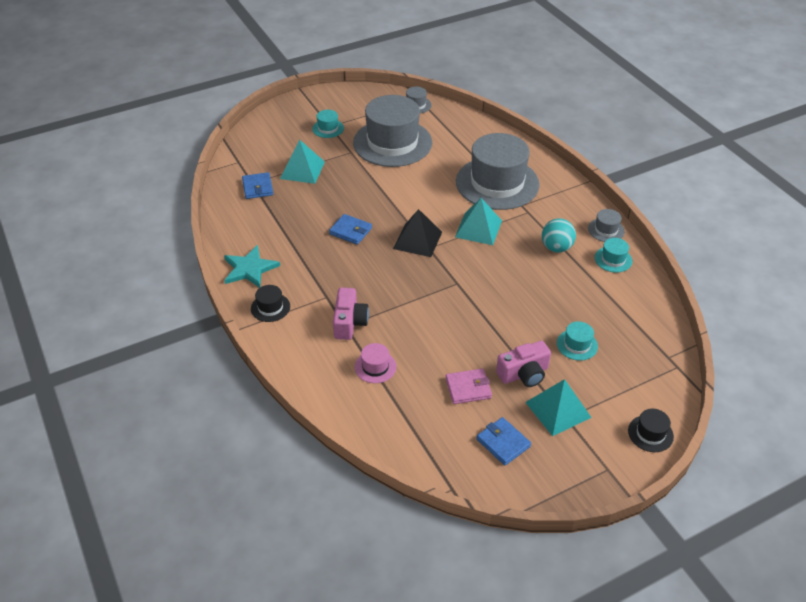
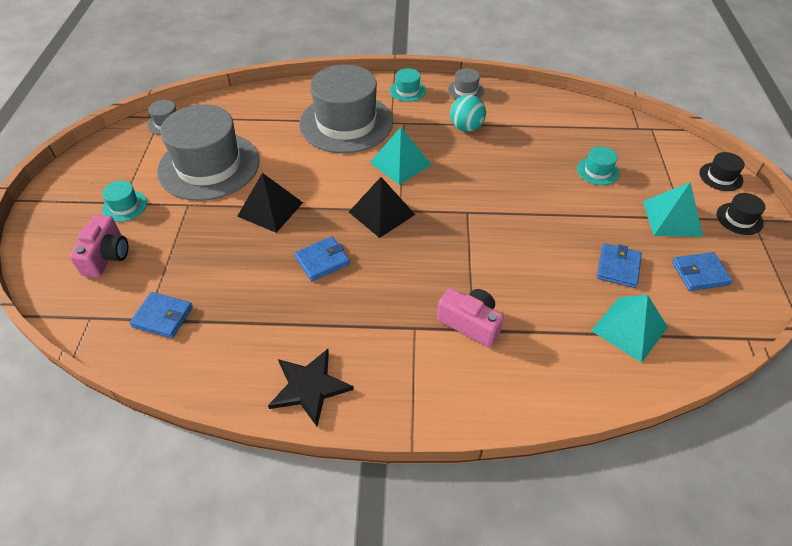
camera: 60 degrees left, 5 degrees up
(249, 269) = (309, 387): turquoise star -> black star
(270, 307) = (396, 392): black hat -> black hat (739, 218)
(302, 170) = (175, 259): turquoise pyramid -> turquoise pyramid (629, 329)
(375, 367) = (552, 329): pink hat -> none
(376, 188) = (270, 209): none -> black pyramid
(468, 388) = (618, 267): pink wallet -> blue wallet
(524, 374) = (617, 220): pink camera -> pink camera (107, 256)
(613, 259) = (505, 103): turquoise hat -> turquoise hat (407, 91)

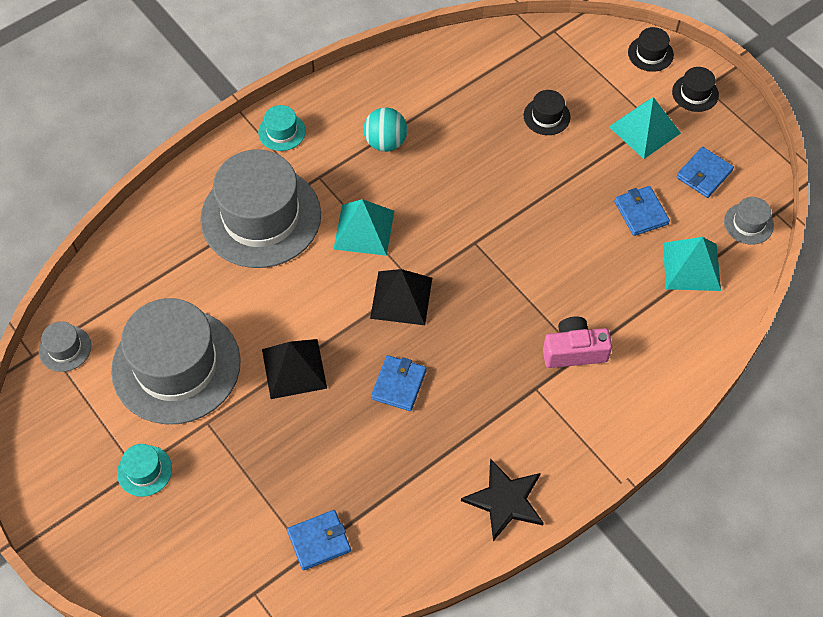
camera: 40 degrees left, 10 degrees up
(107, 256) = (194, 530): pink camera -> none
(465, 90) = (341, 93): grey hat -> grey hat (748, 223)
(597, 171) = (546, 116): turquoise hat -> black hat

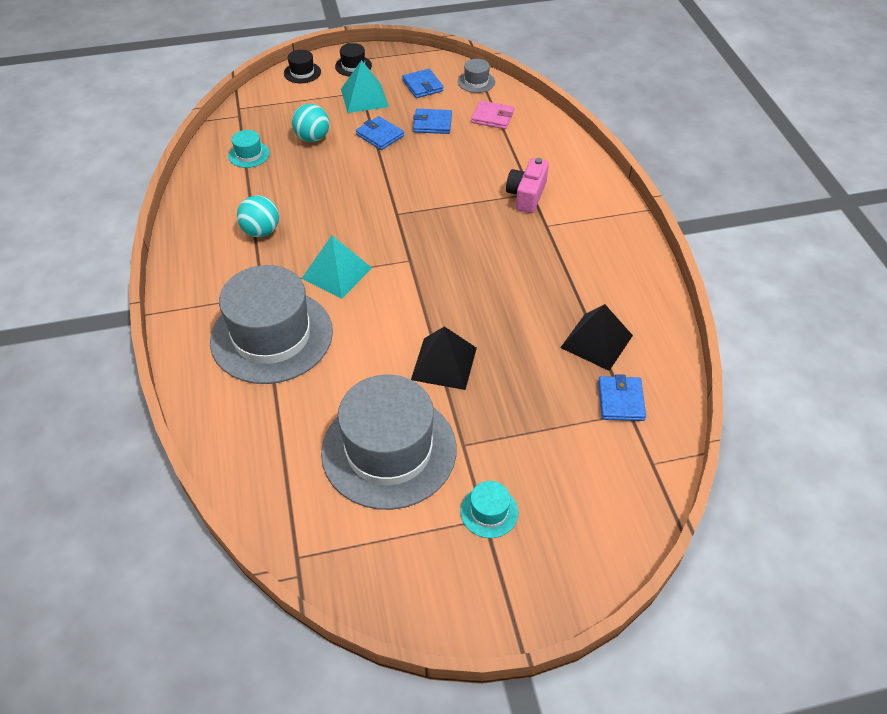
camera: 65 degrees left, 10 degrees down
(65, 348) = (310, 541): grey hat -> none
(282, 132) = (193, 292): turquoise hat -> turquoise hat (249, 154)
(398, 384) = (499, 301): blue wallet -> blue wallet (380, 135)
(401, 298) = (418, 272): black pyramid -> black pyramid (596, 341)
(505, 500) = (634, 274): black star -> none
(546, 116) = (312, 138): black hat -> turquoise ball
(691, 266) = (492, 117): turquoise pyramid -> pink wallet

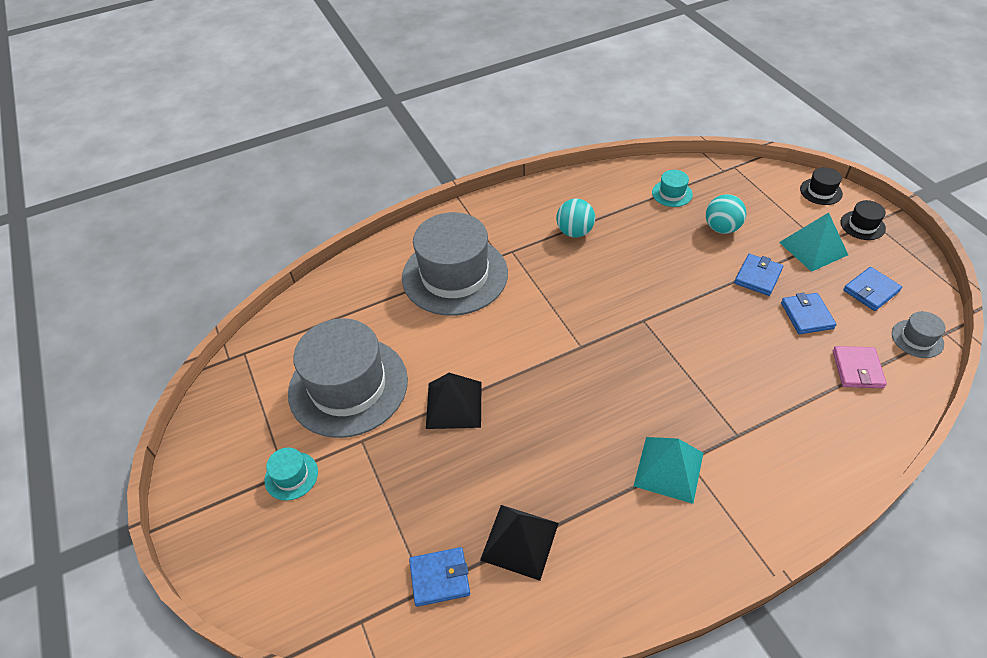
camera: 80 degrees right, 0 degrees up
(337, 273) = (543, 297): turquoise pyramid -> turquoise pyramid (669, 469)
(526, 195) = (731, 430): pink camera -> none

